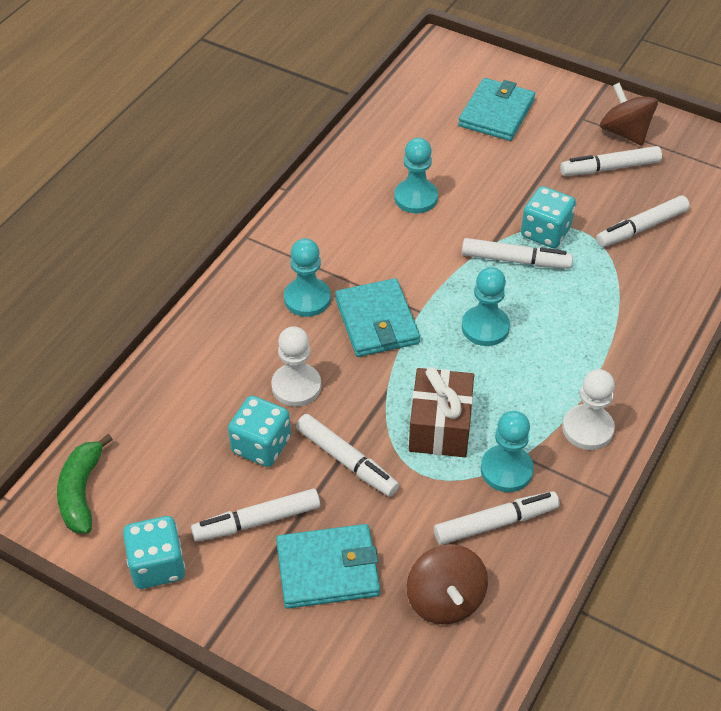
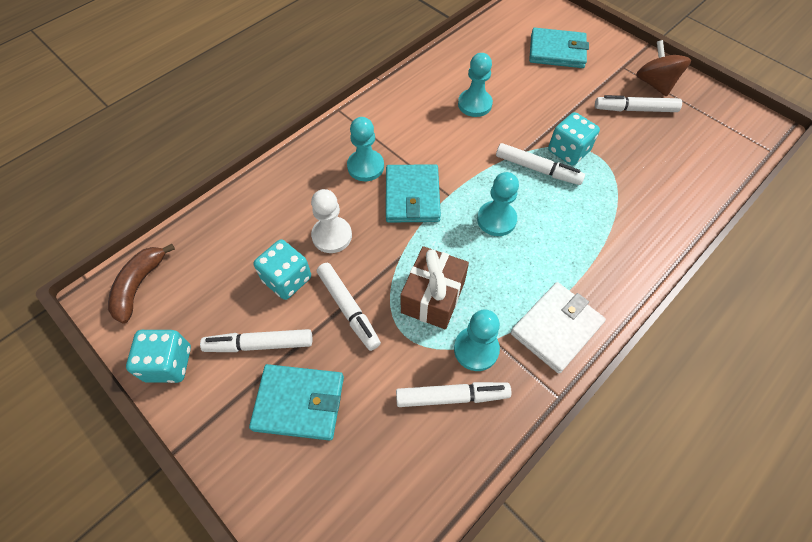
camera: 15 degrees right, 10 degrees up
(81, 492) = (139, 285): green banana -> brown banana
(445, 600) = (386, 459): brown spinning top -> none
(496, 113) = (557, 51): turquoise wallet -> turquoise wallet turned 60 degrees clockwise
(587, 429) = (556, 328): white pawn -> white wallet
(641, 228) = (648, 163): white marker -> none

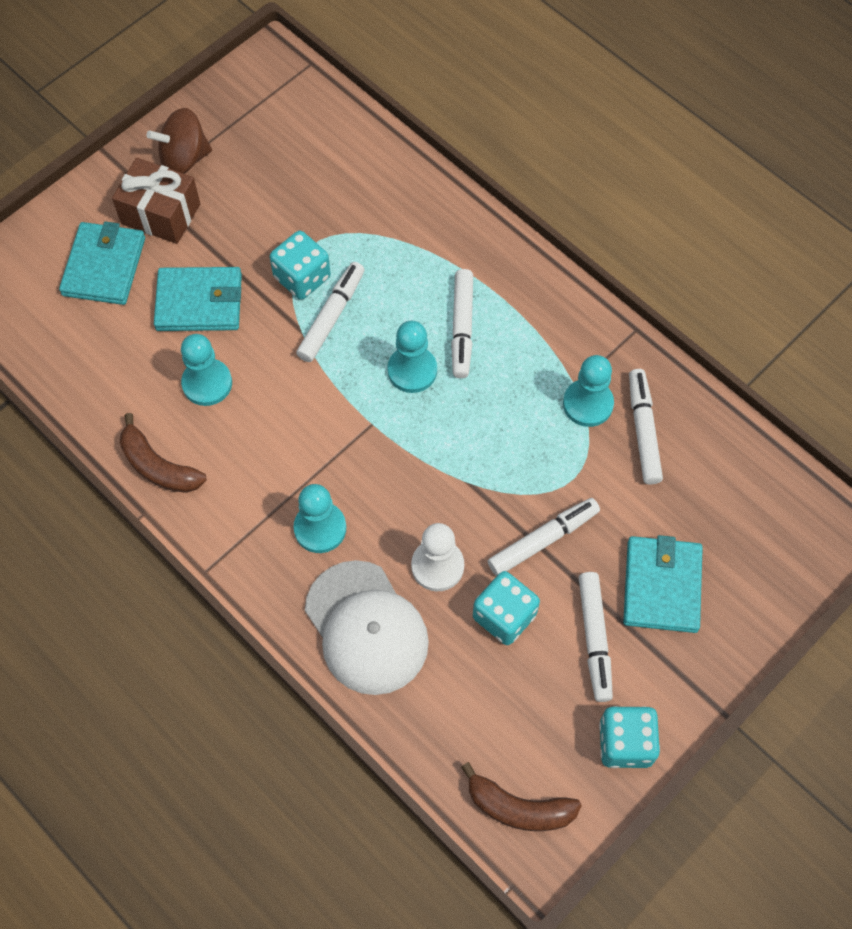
camera: 90 degrees left, 5 degrees up
(289, 194) = (366, 628): none -> white cap
(412, 84) = (158, 466): none -> brown banana
(412, 196) = (373, 468): turquoise wallet -> turquoise wallet (199, 302)
(433, 297) = (524, 446): brown gift -> brown gift (161, 214)
(556, 328) = (558, 323): white wallet -> none
(635, 109) = (231, 190): white marker -> white marker (462, 328)

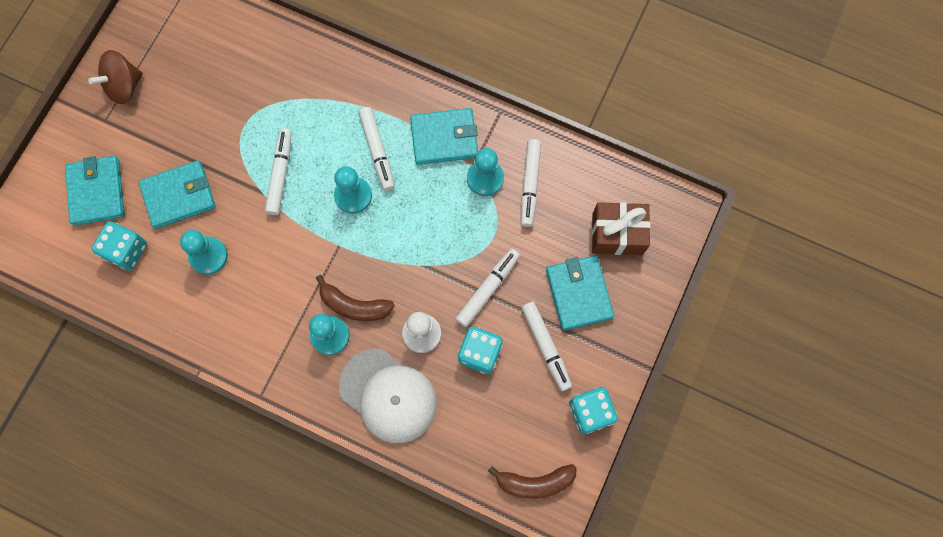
camera: 20 degrees left, 10 degrees up
(158, 466) = (197, 331): brown banana -> brown banana (354, 305)
(161, 214) = (123, 136): brown gift -> brown gift (617, 234)
(302, 277) = (248, 151): turquoise dice -> turquoise dice (126, 251)
(552, 339) = (444, 138): none -> turquoise wallet
(643, 430) = (530, 185): white marker -> white marker turned 150 degrees counterclockwise

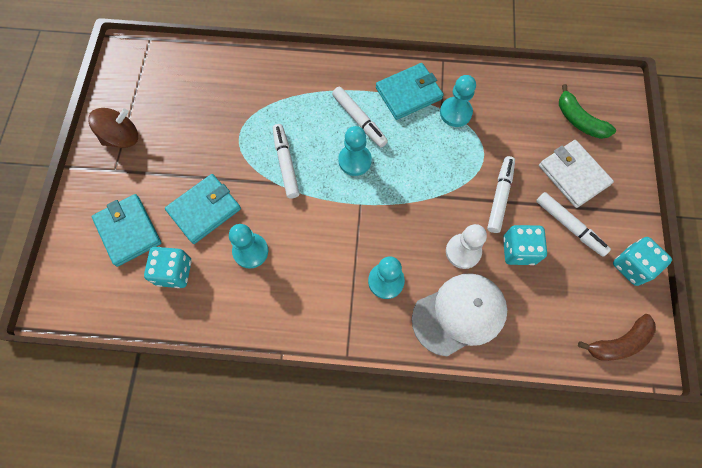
camera: 20 degrees left, 5 degrees down
(124, 86) = (122, 137): brown spinning top -> brown spinning top turned 150 degrees counterclockwise
(354, 305) = (395, 248): brown banana -> none
(388, 395) = (459, 314): white cap -> white cap turned 45 degrees counterclockwise
(530, 185) = (493, 106): white marker -> none
(579, 293) = (573, 175): turquoise wallet -> white wallet
(617, 234) = (579, 120): brown gift -> green banana

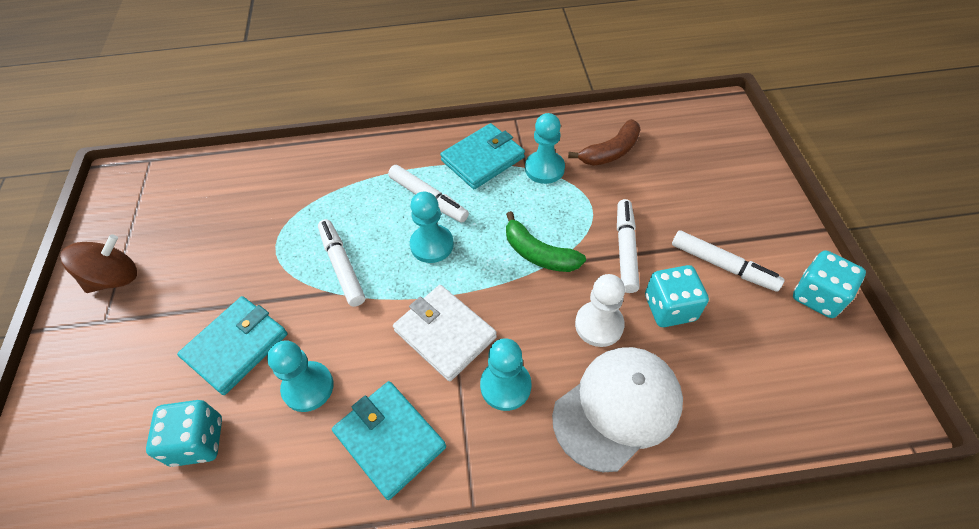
camera: 10 degrees left, 15 degrees down
(128, 231) = (126, 398): turquoise wallet -> turquoise wallet (390, 440)
(573, 175) = (706, 207): white wallet -> white wallet (445, 334)
(579, 120) = (691, 149): green banana -> green banana (538, 253)
(618, 342) = (840, 396): brown banana -> brown banana (610, 152)

